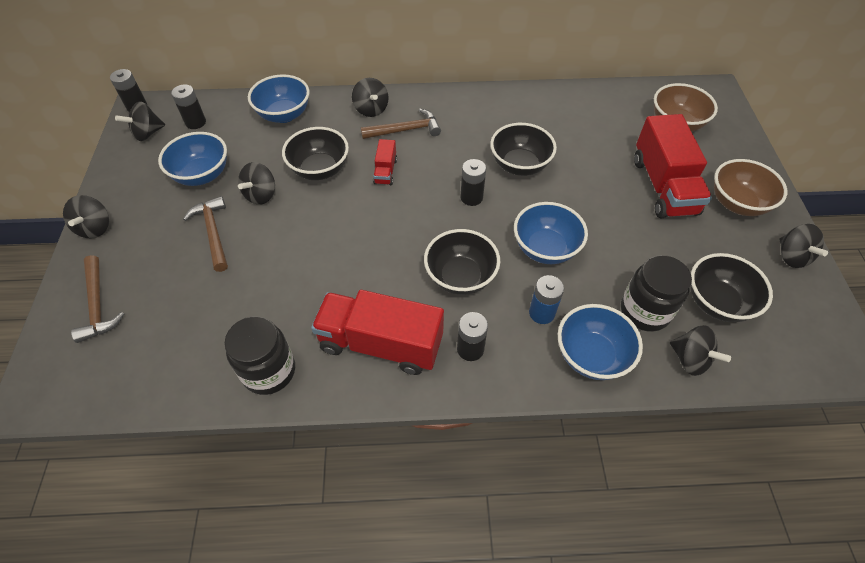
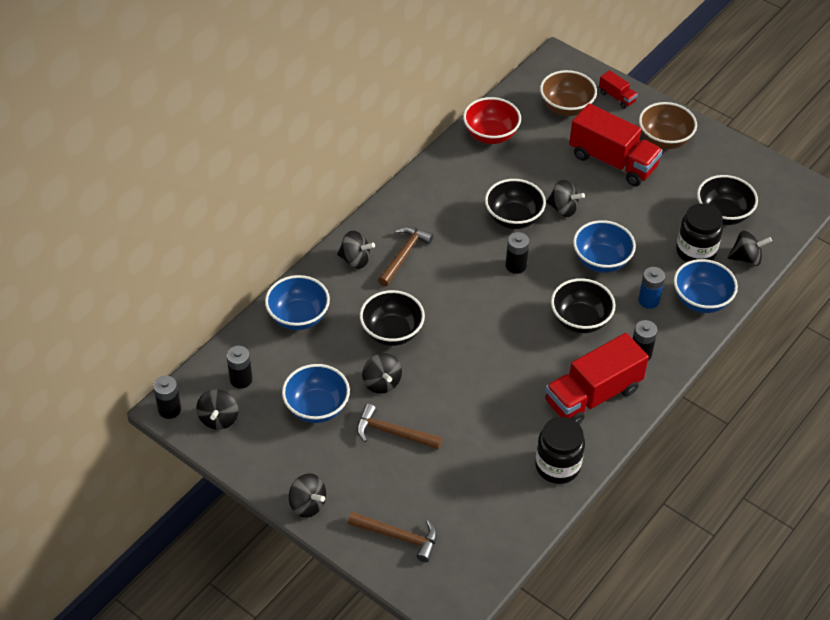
camera: 50 degrees left, 5 degrees down
(385, 171) = (436, 295): red truck -> red truck (617, 97)
(585, 102) = (490, 135): none -> red bowl
(792, 257) = (727, 153): black spinning top -> black spinning top (563, 209)

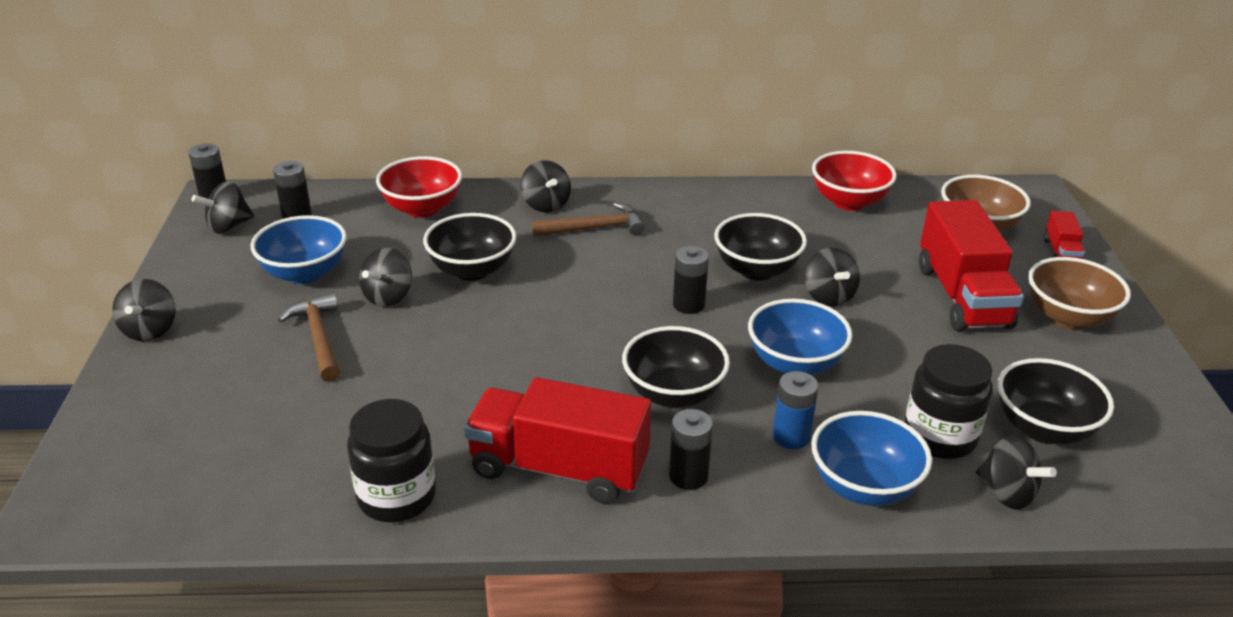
camera: 50 degrees right, 15 degrees down
(298, 317) = (422, 209): blue bowl -> red bowl
(398, 536) = (151, 417): brown hammer -> none

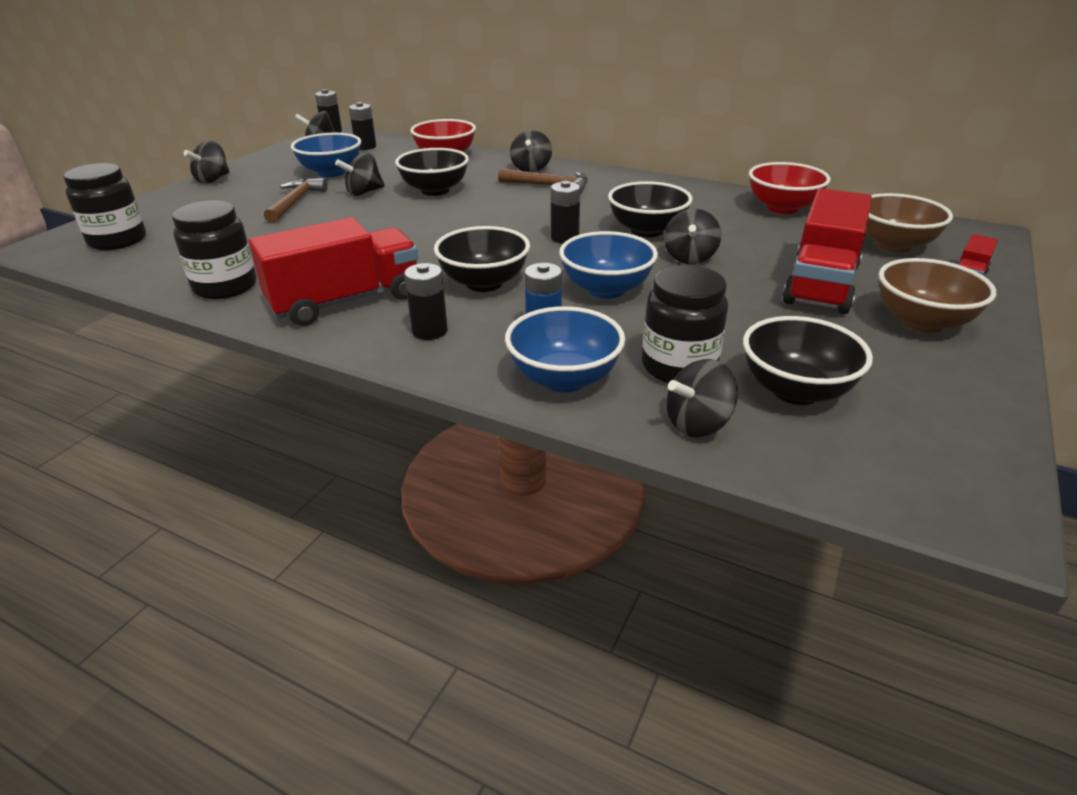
camera: 30 degrees right, 0 degrees up
(153, 474) = (118, 240): none -> black jar
(559, 468) = (345, 301): red truck -> red truck turned 105 degrees clockwise
(1007, 493) = (697, 424): black spinning top -> black spinning top turned 75 degrees clockwise

